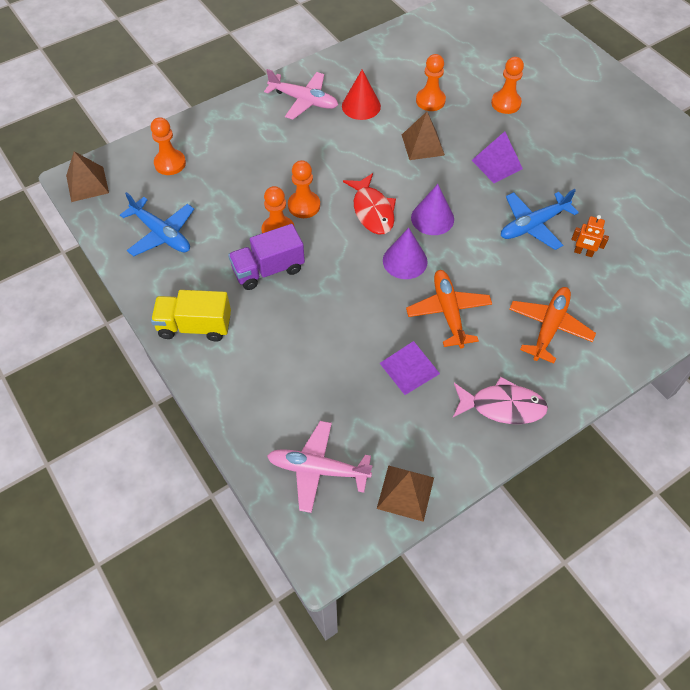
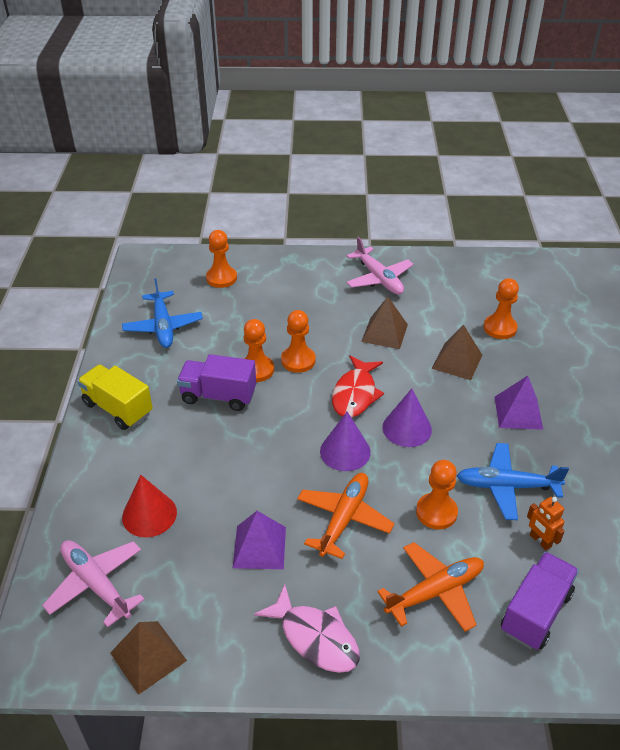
camera: 35 degrees right, 15 degrees down
(87, 184) = (146, 265): brown pyramid -> brown pyramid (384, 333)
(361, 106) = (427, 304): red cone -> red cone (149, 514)
(506, 103) = (578, 363): orange pawn -> orange pawn (436, 512)
(617, 303) = (535, 612): none -> purple truck

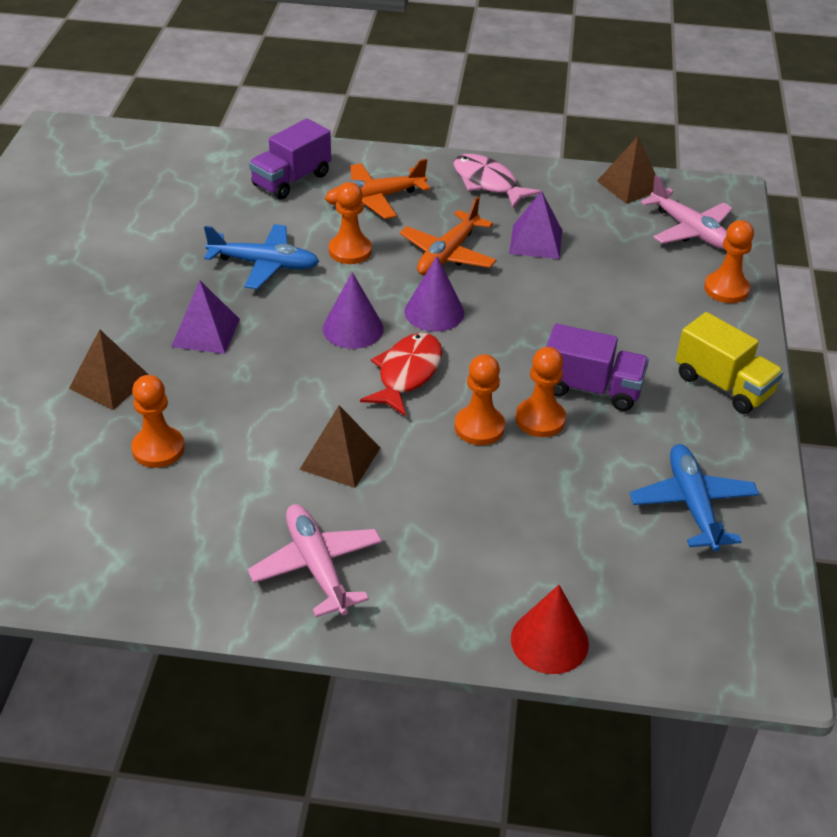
camera: 175 degrees left, 0 degrees up
(149, 514) = (653, 276): red cone -> red cone (549, 641)
(221, 278) = (607, 598): orange pawn -> orange pawn (726, 289)
(457, 361) = (250, 404): brown pyramid -> brown pyramid (110, 382)
(540, 541) = (257, 221): orange robot -> none

